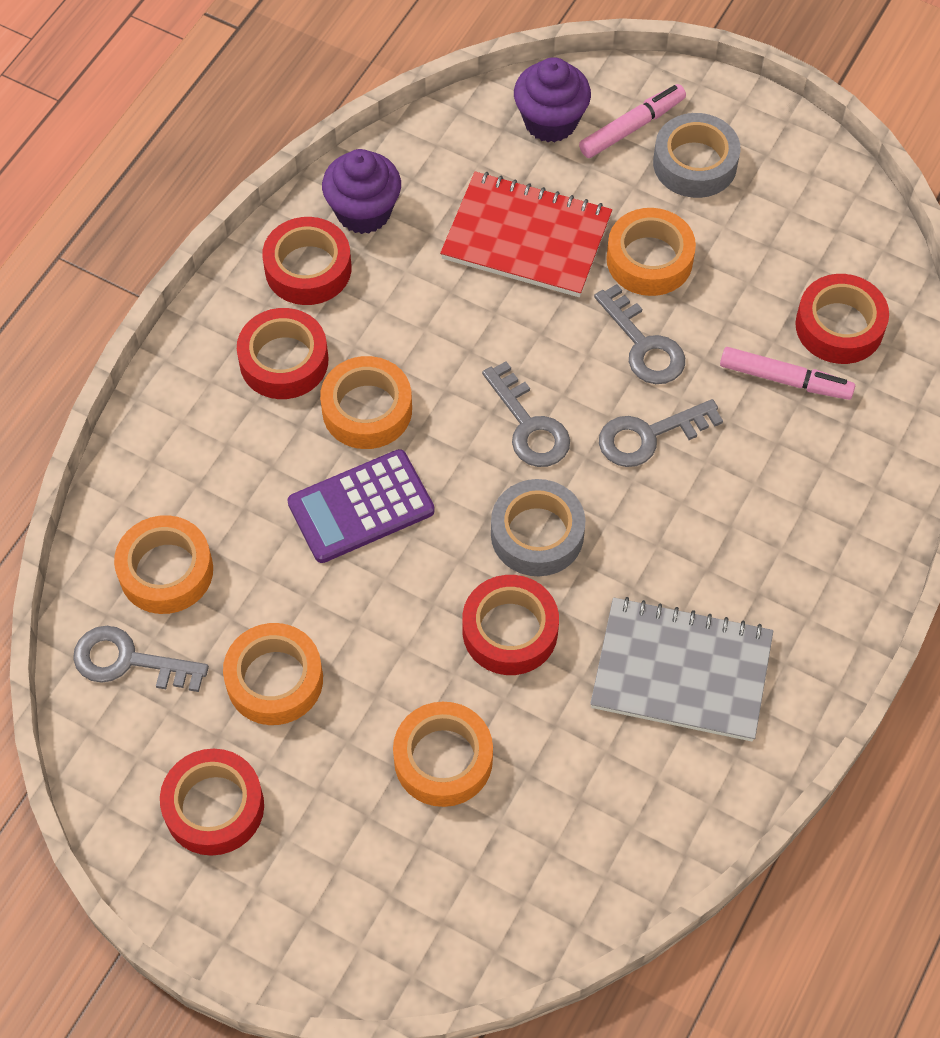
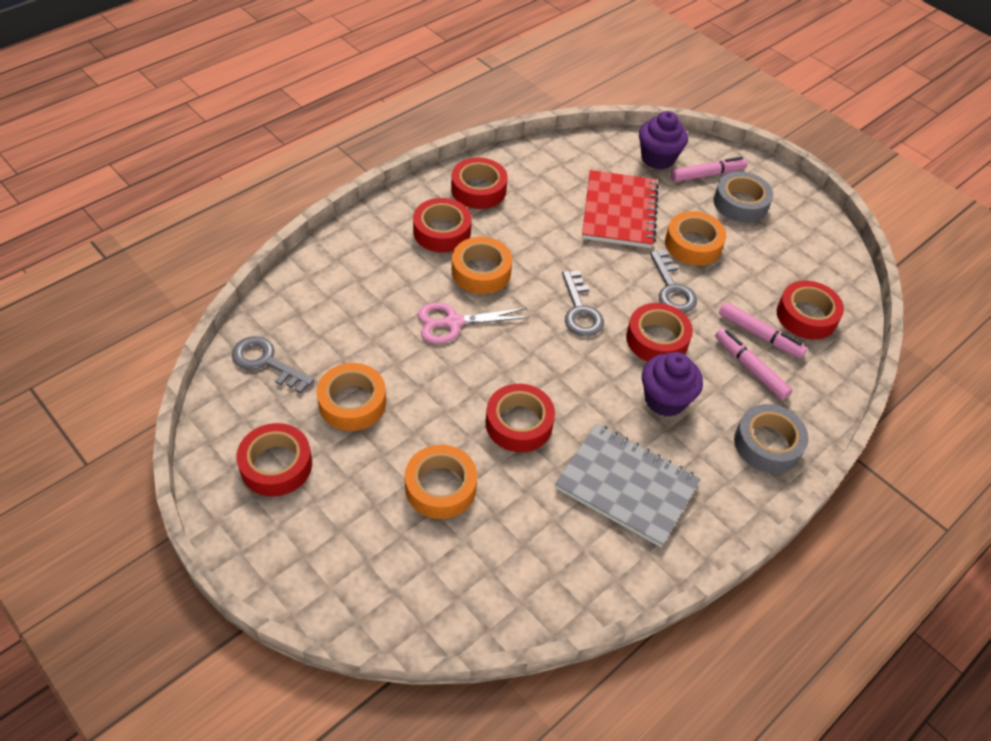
camera: 15 degrees right, 10 degrees down
(166, 571) = (315, 320): orange tape -> none
(361, 507) = (453, 322): purple calculator -> pink scissors
(363, 212) = (525, 171): purple cupcake -> purple cupcake (665, 399)
(526, 238) = (619, 211): red notebook -> red notebook turned 60 degrees clockwise
(537, 534) = (560, 372): grey tape -> grey tape (767, 444)
(649, 435) = (657, 339): grey key -> red tape
(787, 437) = (750, 368): none -> pink marker

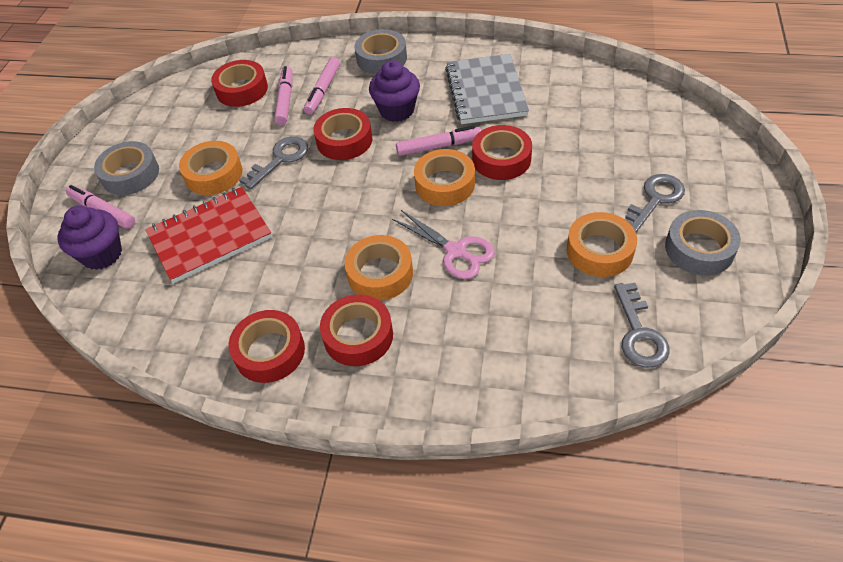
camera: 120 degrees left, 0 degrees up
(276, 465) = (699, 249): red tape -> grey tape
(440, 487) = (596, 161): orange tape -> orange tape (445, 184)
(580, 310) = (358, 192): grey key -> grey key (654, 200)
(582, 394) = (439, 146): none -> pink marker

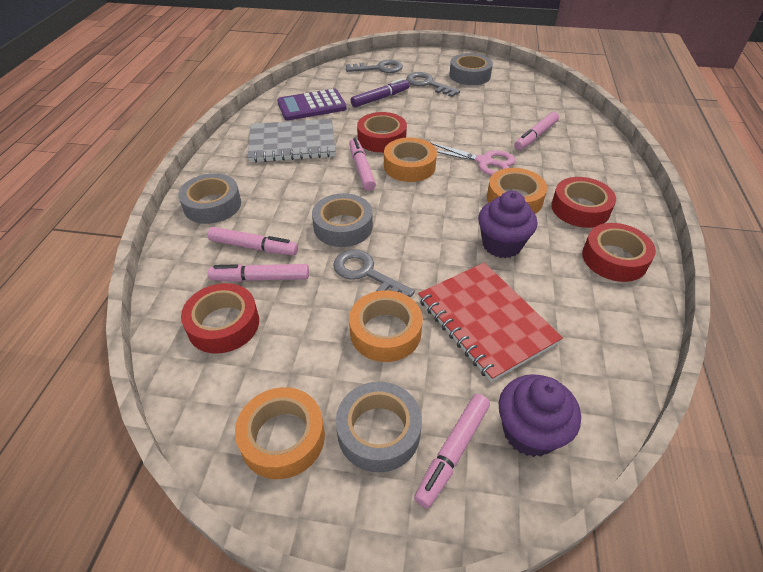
camera: 95 degrees left, 5 degrees down
(344, 140) = (343, 227): red tape -> grey tape
(397, 110) = (304, 193): purple cupcake -> purple cupcake (501, 245)
(456, 251) = (484, 162): pink scissors -> pink scissors turned 75 degrees clockwise
(522, 312) = (535, 136): none -> pink marker
(570, 96) = (311, 106): none -> purple calculator
(599, 251) = (475, 106): orange tape -> orange tape (282, 438)
(601, 153) = (380, 98): none -> purple marker
(639, 333) = (539, 98): grey key -> grey key (379, 68)

